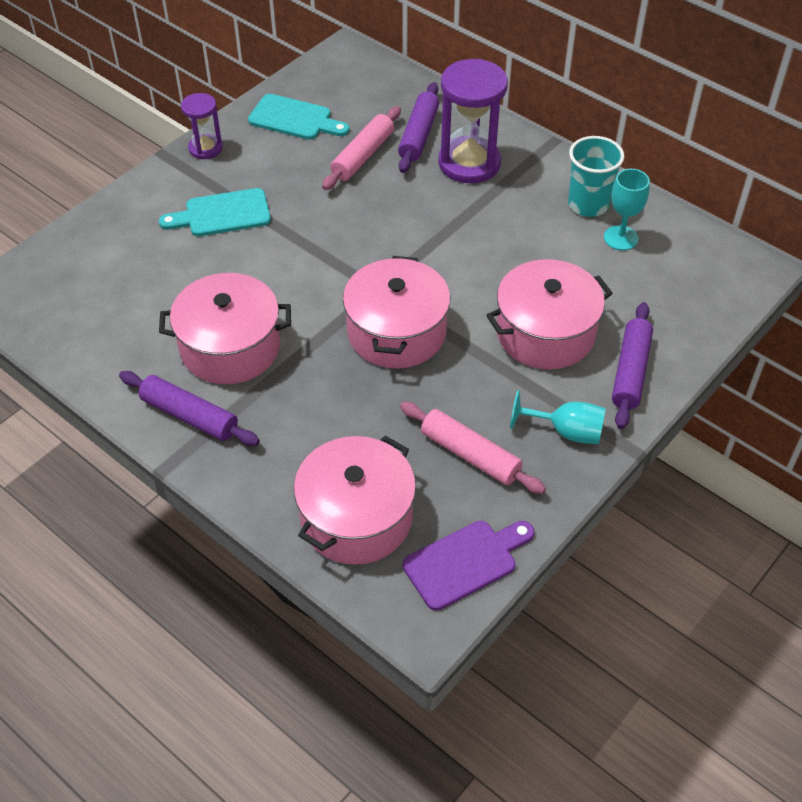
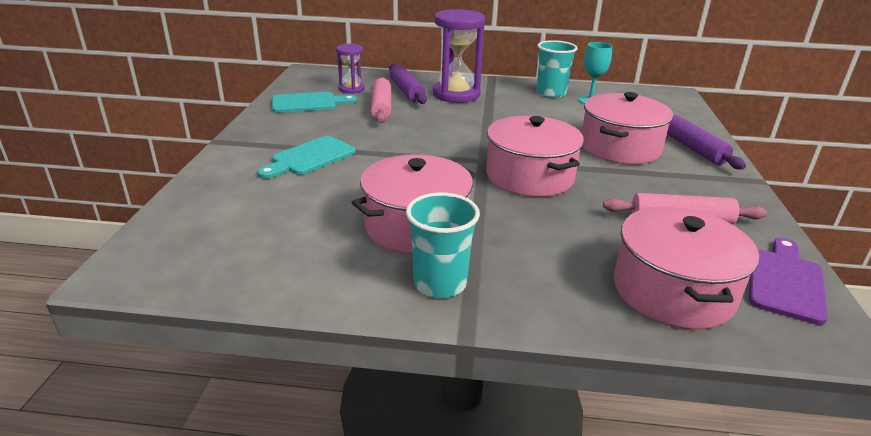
camera: 35 degrees left, 20 degrees down
(189, 416) = (440, 283): purple rolling pin -> turquoise cup
(205, 148) = (253, 130): purple hourglass -> purple hourglass (351, 89)
(566, 431) = (711, 186): turquoise goblet -> none

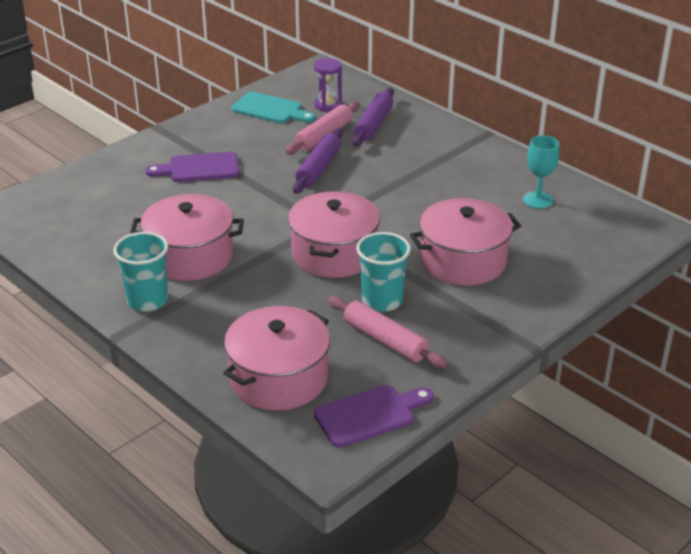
camera: 40 degrees right, 5 degrees up
(310, 157) = (199, 168): turquoise cutting board -> purple cutting board
(456, 94) = (413, 144): purple hourglass -> none
(551, 93) = (512, 176): turquoise cup -> turquoise cup (382, 301)
(693, 148) = (534, 291): purple rolling pin -> purple rolling pin (318, 168)

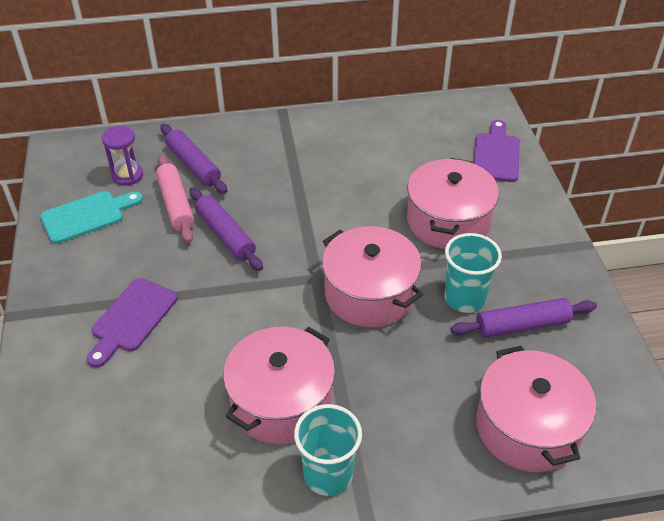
camera: 55 degrees left, 10 degrees up
(369, 415) = (617, 388): purple cutting board -> purple cutting board (496, 155)
(385, 340) = (522, 325): pink rolling pin -> purple rolling pin
(538, 200) = (402, 138): turquoise goblet -> none

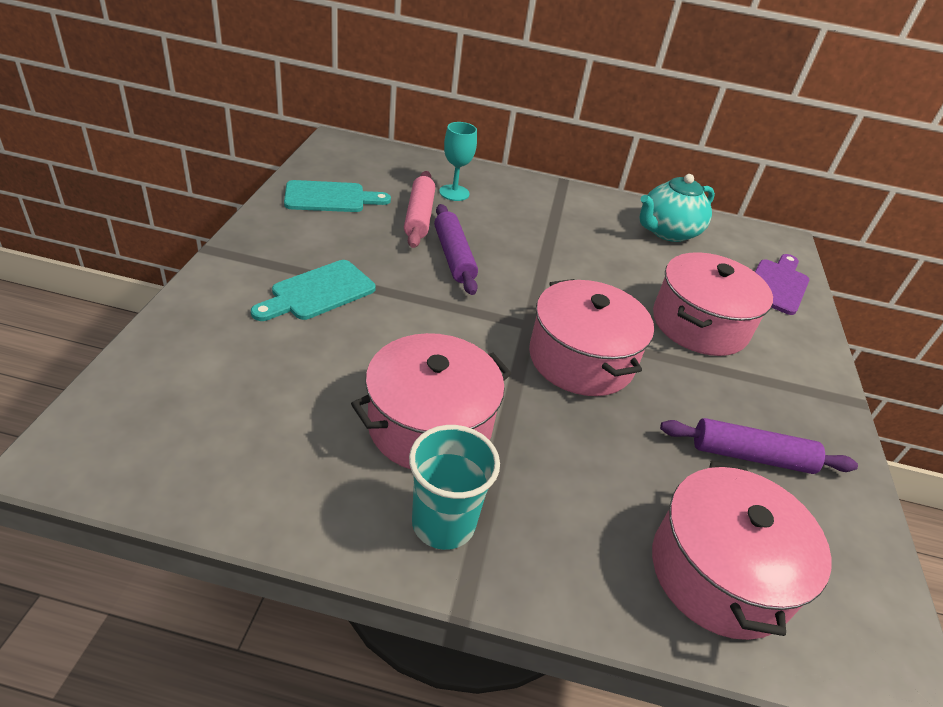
camera: 15 degrees right, 5 degrees down
(127, 175) = (387, 180): purple hourglass -> none
(132, 319) = (318, 292): purple cutting board -> turquoise cutting board
(193, 165) = (454, 193): purple rolling pin -> turquoise goblet
(391, 134) = (667, 232): none -> turquoise teapot
(464, 298) = (690, 403): turquoise cup -> none

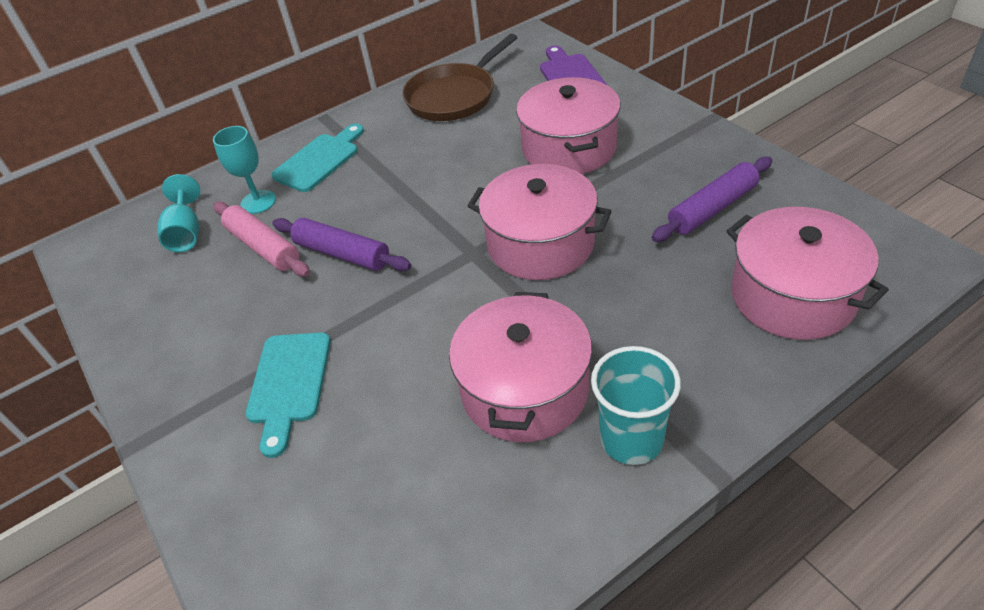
camera: 35 degrees left, 5 degrees up
(330, 198) = (161, 301): turquoise cutting board -> turquoise cutting board (319, 160)
(394, 177) = (186, 233): none -> turquoise goblet
(667, 232) = (454, 96): turquoise teapot -> brown pan

